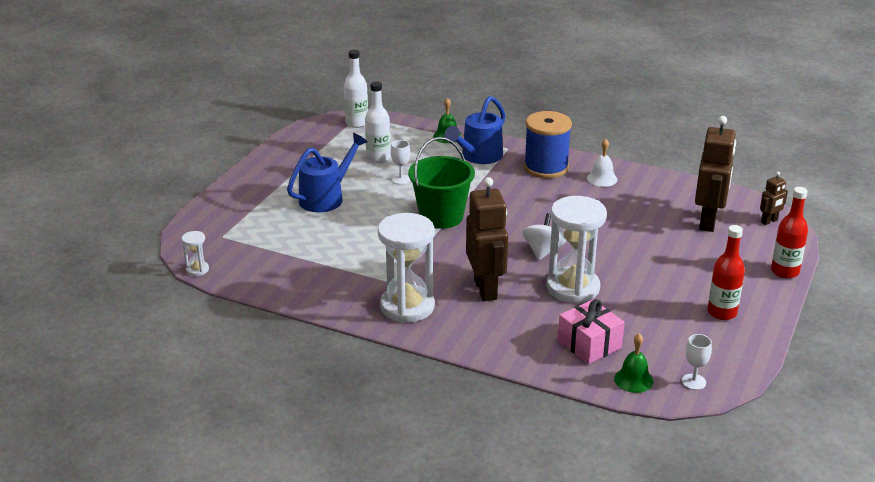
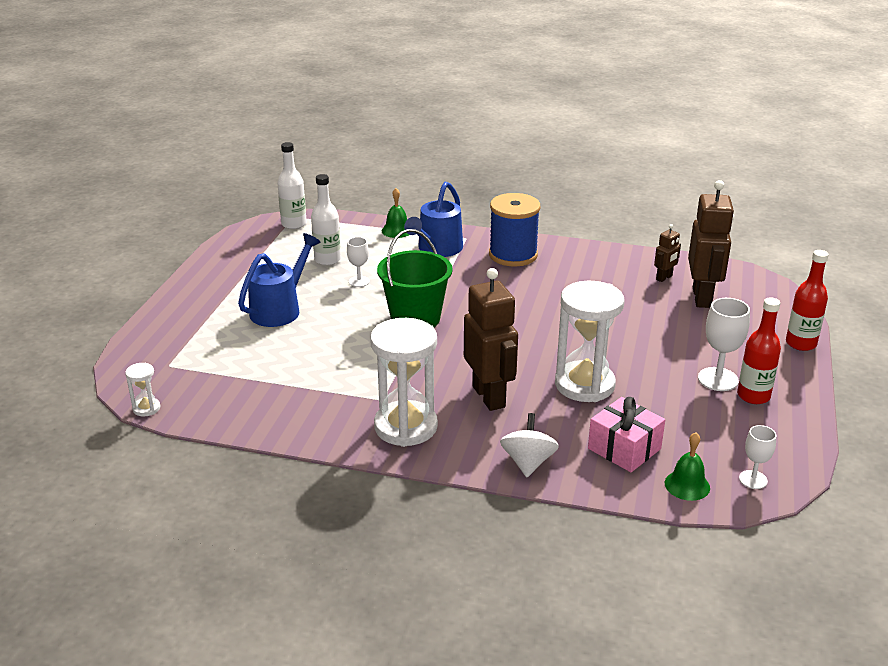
camera: 10 degrees left, 0 degrees up
(543, 251) = (538, 347): white spinning top -> white spinning top (528, 462)
(602, 179) = (576, 261): white bell -> none
(695, 295) = (718, 379): none -> white goblet
(769, 221) = (764, 291): brown robot -> brown robot (664, 278)

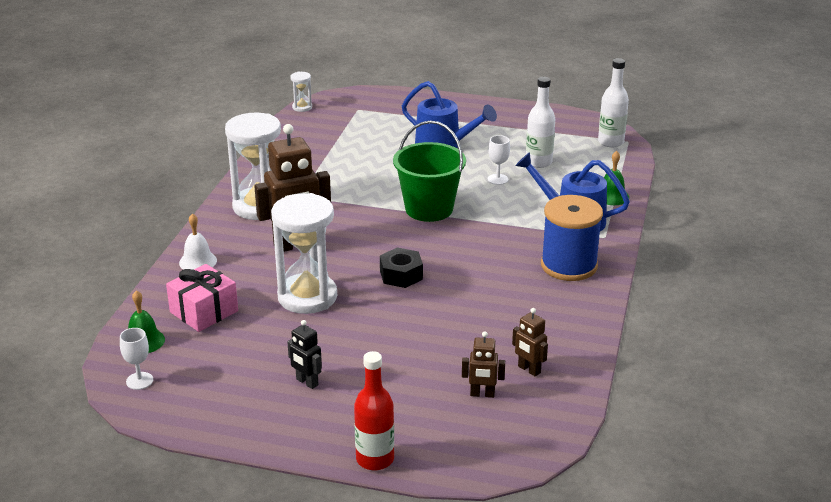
camera: 90 degrees right, 0 degrees up
(528, 462) = (198, 261): white spinning top -> white bell
(538, 334) = (401, 275): none -> black nut
(702, 297) = (482, 394): brown robot -> brown robot, size x0.48
(718, 379) = (307, 382): white goblet -> black robot
(753, 396) = (272, 403): red bottle -> none

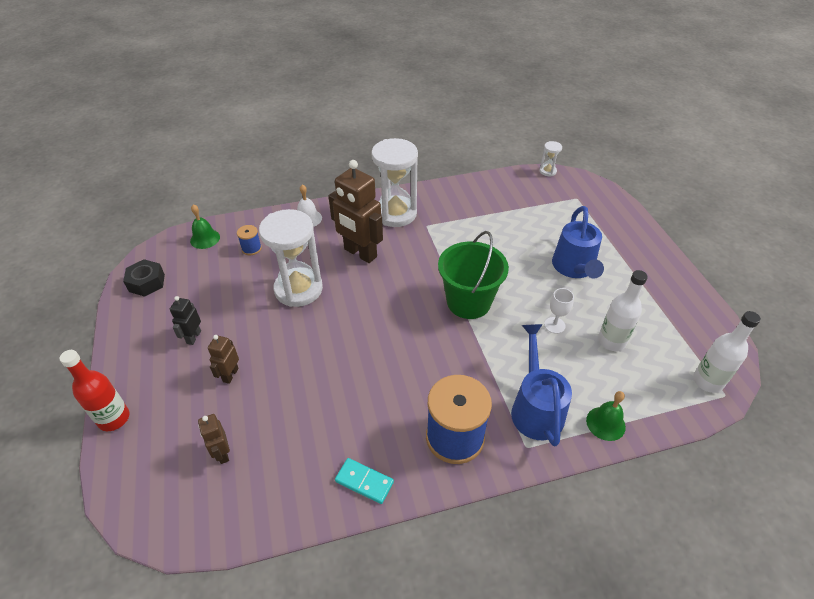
camera: 60 degrees right, 15 degrees up
(139, 381) = (162, 257): white goblet -> none
(204, 311) = (251, 248): pink gift -> blue spool
(401, 275) = (361, 327): black nut -> black nut (147, 283)
(529, 370) = (272, 473): brown robot -> brown robot (230, 375)
(576, 323) = (364, 481): none -> turquoise domino

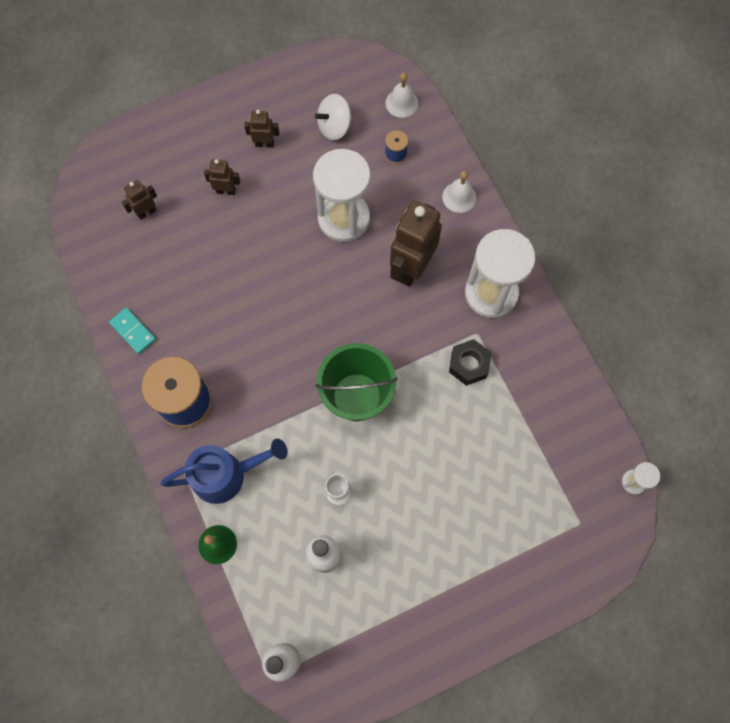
camera: 80 degrees right, 25 degrees up
(114, 418) = (169, 117): red bottle -> none
(147, 283) = (326, 75): black nut -> black nut (469, 365)
(193, 337) = (264, 144): black robot -> brown robot
(203, 284) = (334, 127): none -> white spinning top
(205, 238) = (401, 103): green bell -> white bell
(364, 481) = (133, 331): turquoise domino -> turquoise domino turned 60 degrees counterclockwise
(574, 268) = (435, 517): blue watering can -> none

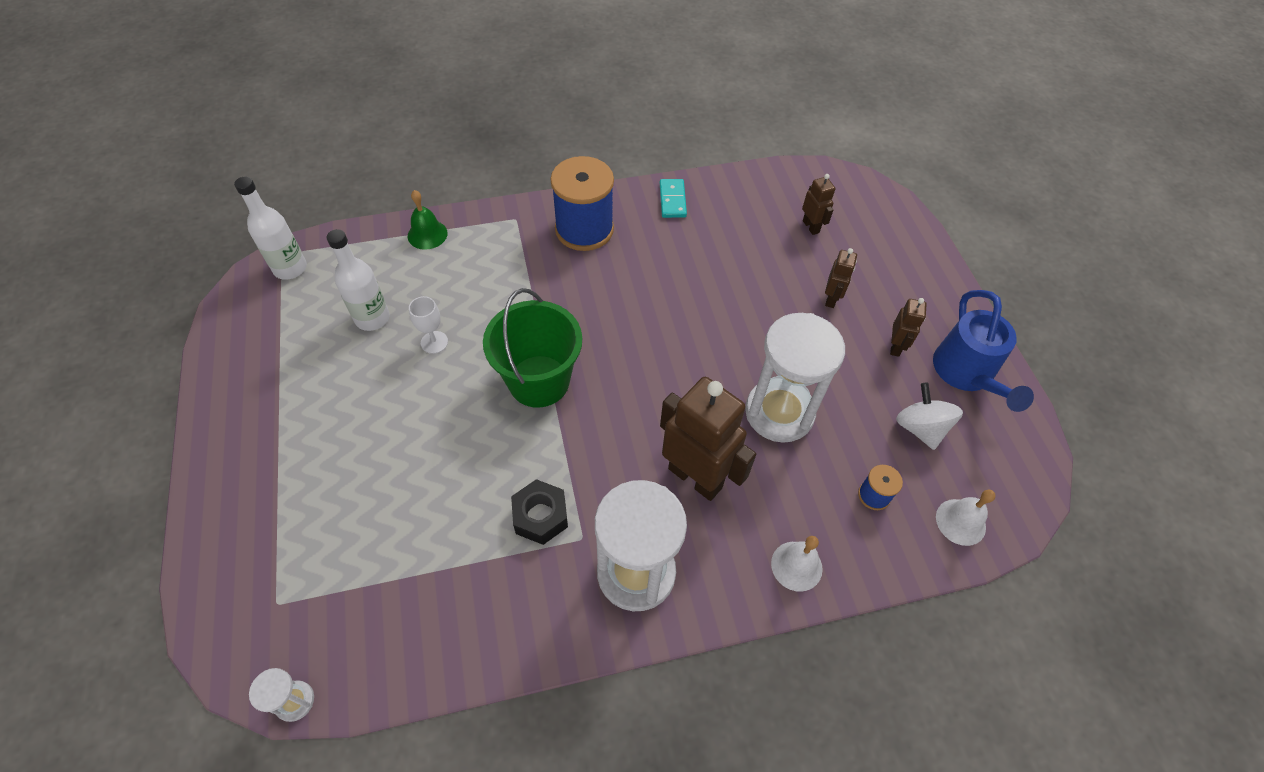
camera: 100 degrees right, 15 degrees down
(133, 331) = (672, 200): turquoise domino -> turquoise domino turned 60 degrees counterclockwise
(227, 475) = (494, 251): blue watering can -> blue watering can (966, 375)

